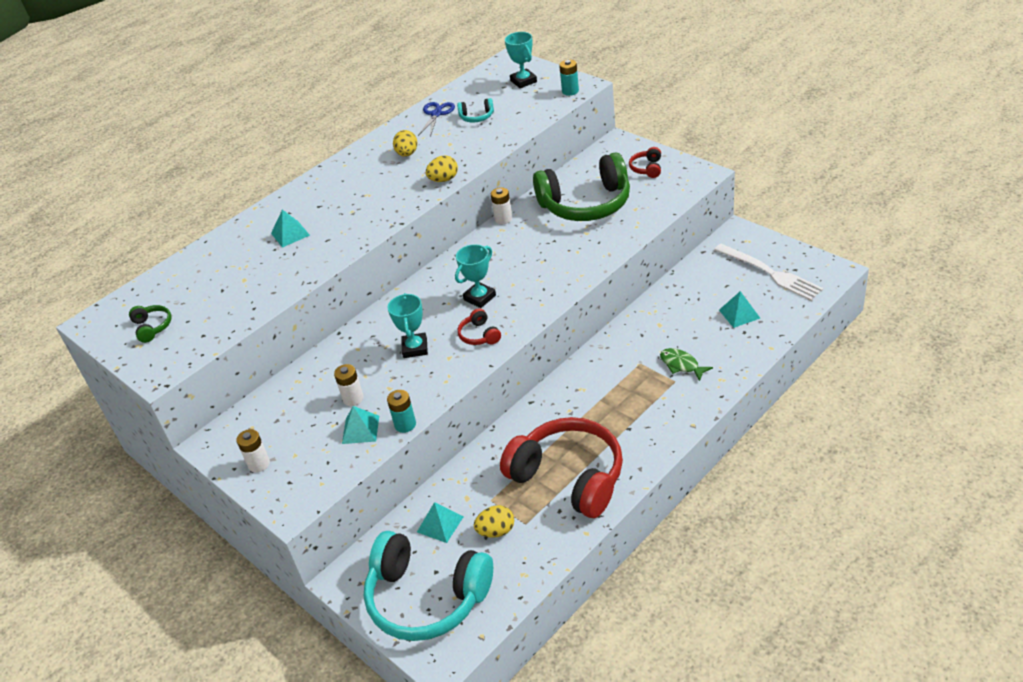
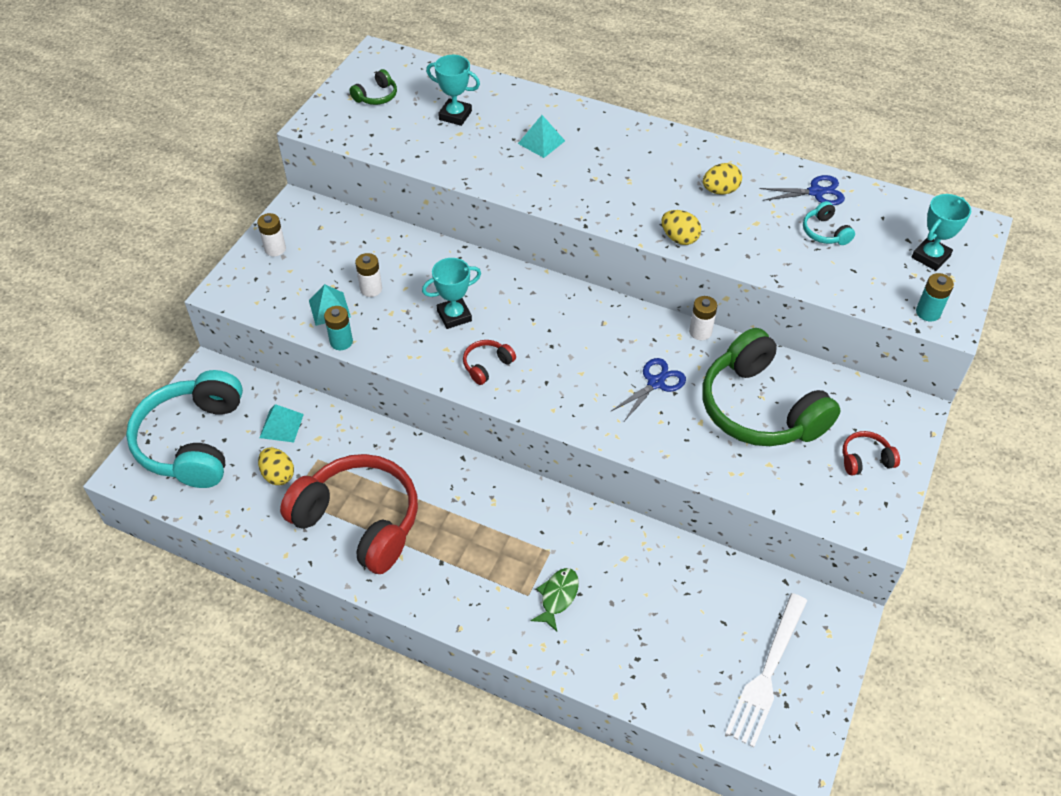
camera: 65 degrees right, 10 degrees up
(479, 297) = (549, 348): turquoise trophy -> turquoise trophy (455, 115)
(541, 248) = (655, 383): none -> blue scissors
(569, 477) = (359, 521): red headphones -> red headphones turned 75 degrees counterclockwise
(739, 314) = (670, 647): turquoise pyramid -> none

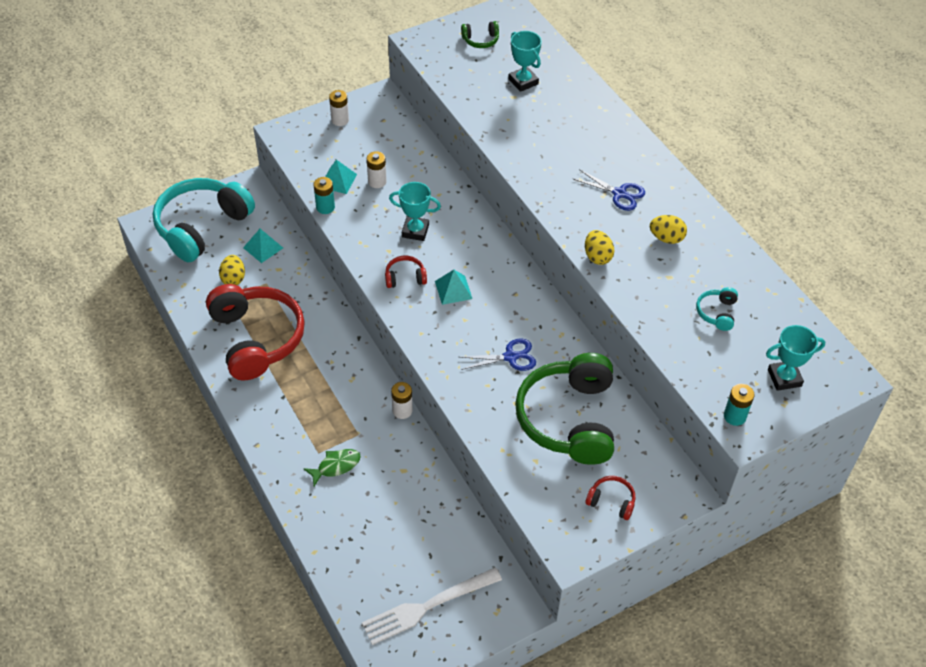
camera: 35 degrees right, 0 degrees up
(541, 142) = (567, 133): turquoise pyramid -> turquoise pyramid (453, 290)
(700, 332) = (580, 340): white battery -> white battery (402, 411)
(815, 192) = (743, 279): blue scissors -> blue scissors (619, 193)

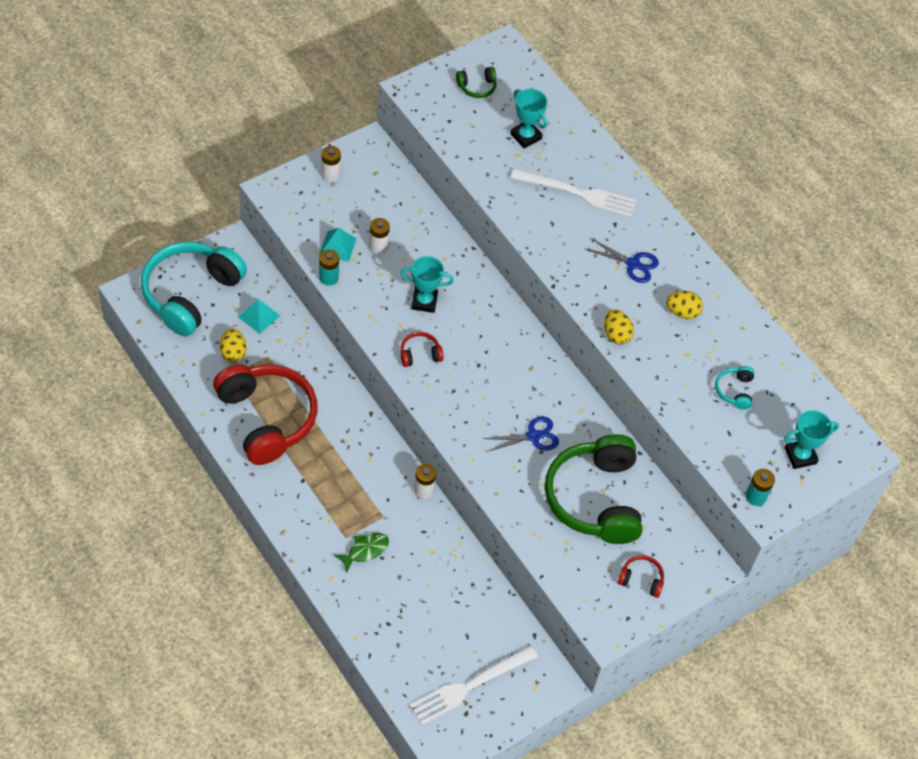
camera: 10 degrees left, 5 degrees up
(453, 290) = (470, 366): turquoise pyramid -> none
(571, 131) = (579, 193): none -> white fork

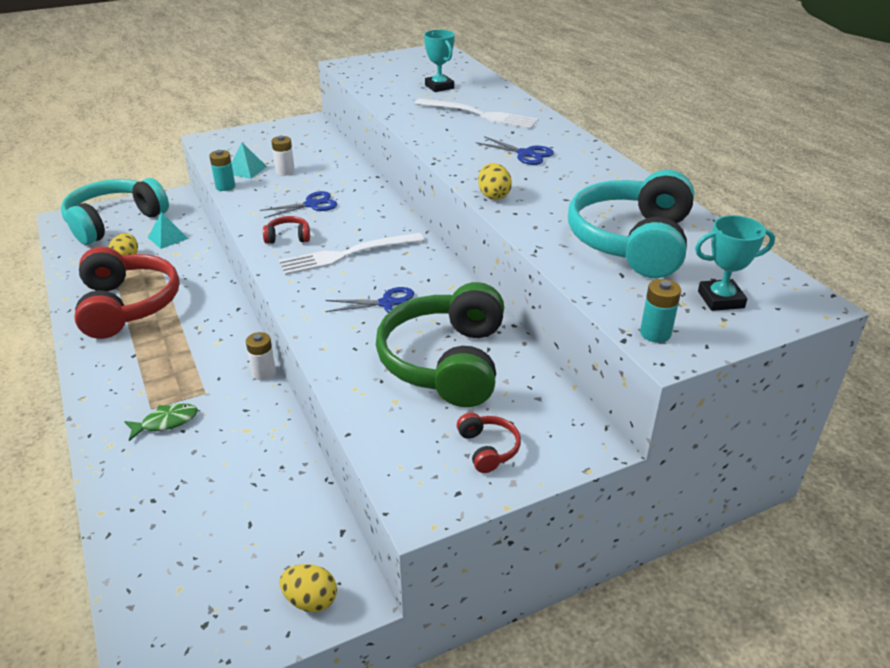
camera: 15 degrees right, 20 degrees down
(330, 174) = (265, 134): white battery -> none
(424, 301) = (311, 205): turquoise trophy -> blue scissors
(468, 687) = (224, 588): white fork -> white fork (346, 255)
(477, 87) = (404, 65): green headphones -> none
(641, 579) = (488, 449): red headphones -> red headphones turned 45 degrees clockwise
(682, 312) = (574, 185): yellow egg -> yellow egg (310, 600)
(734, 391) = (632, 242): turquoise headphones -> turquoise headphones, size x2.46

